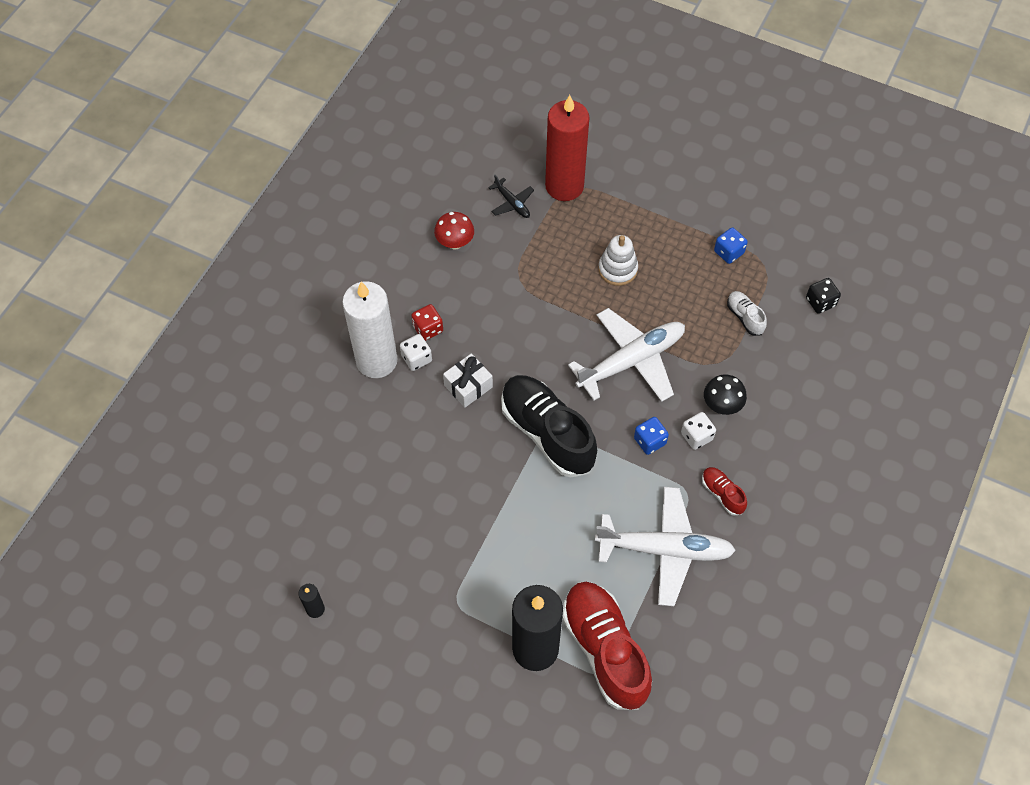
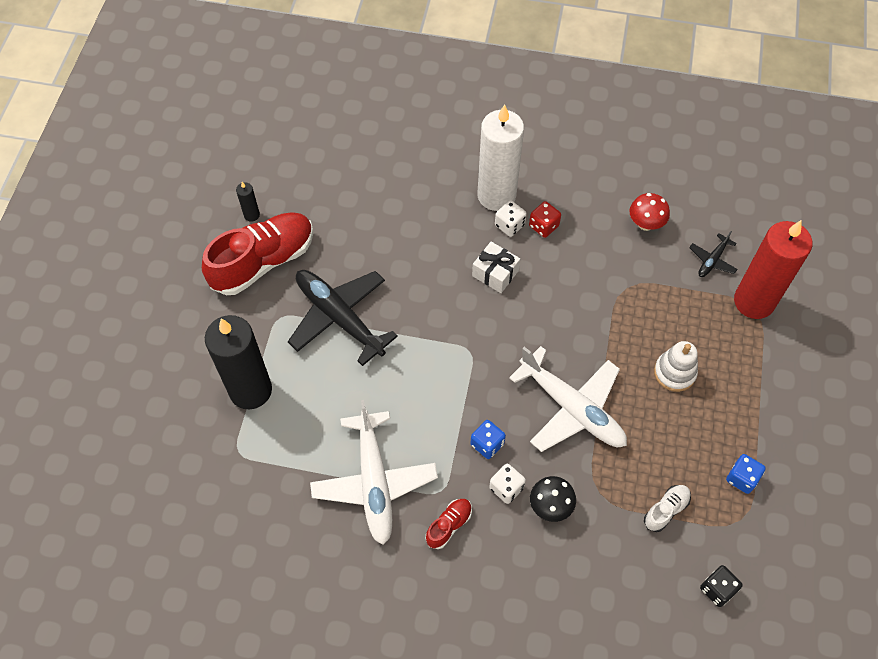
camera: 75 degrees right, 0 degrees up
(475, 543) = (340, 318): none -> black plane
(547, 433) = (467, 350): black shoe -> none
(605, 649) = (261, 449): red shoe -> red shoe (263, 262)

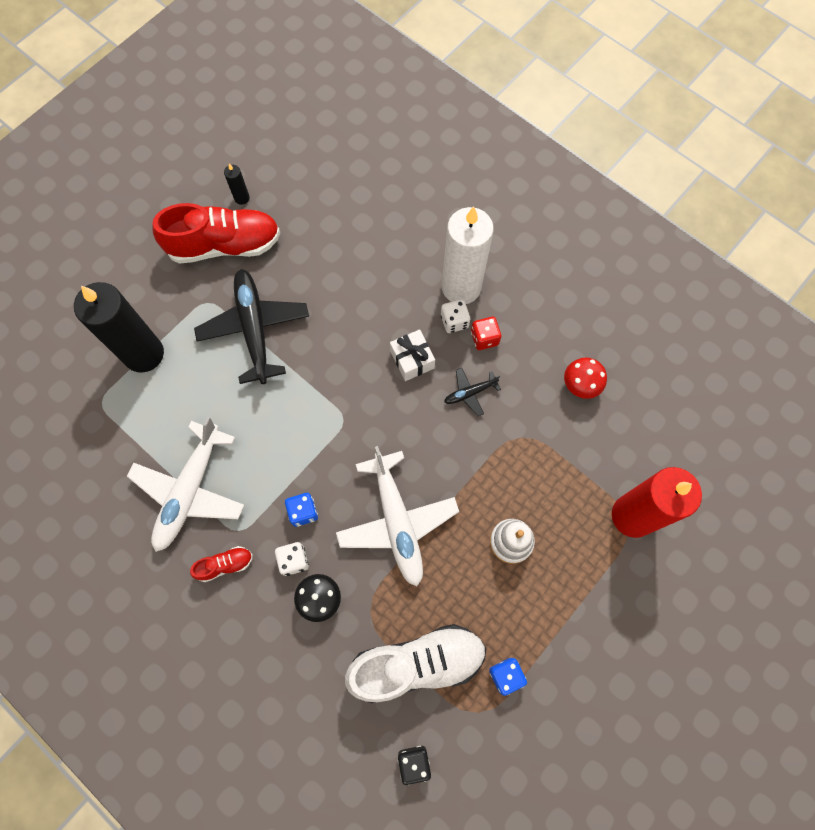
camera: 30 degrees right, 10 degrees up
(666, 510) = (417, 663): white shoe -> white shoe, size x2.23
(712, 260) = (620, 454): black plane -> black plane (470, 393)

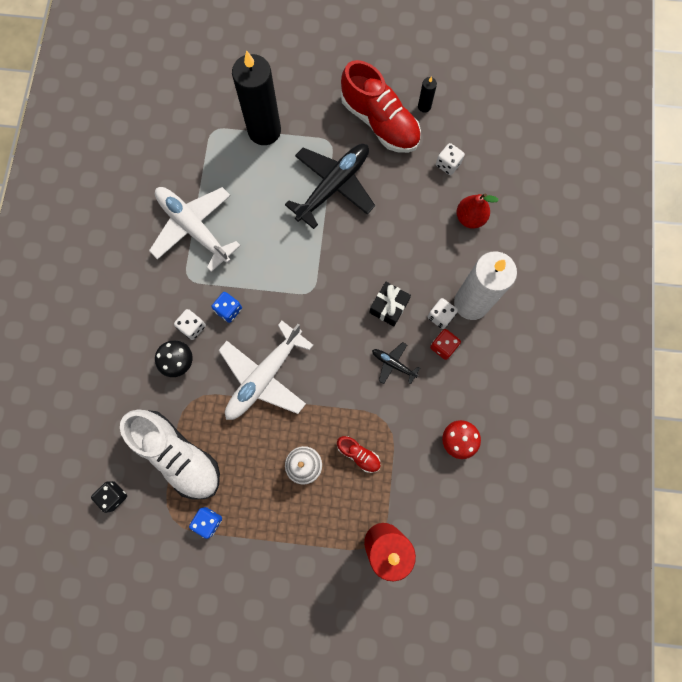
camera: 55 degrees right, 5 degrees up
(190, 490) = (194, 228): white plane -> white plane turned 60 degrees clockwise
(225, 565) = (161, 286): red shoe -> red shoe (358, 454)
(314, 217) = (448, 164): none -> white dice
(380, 233) = (470, 218): none -> red pear
(412, 360) = (389, 307): white gift -> black gift

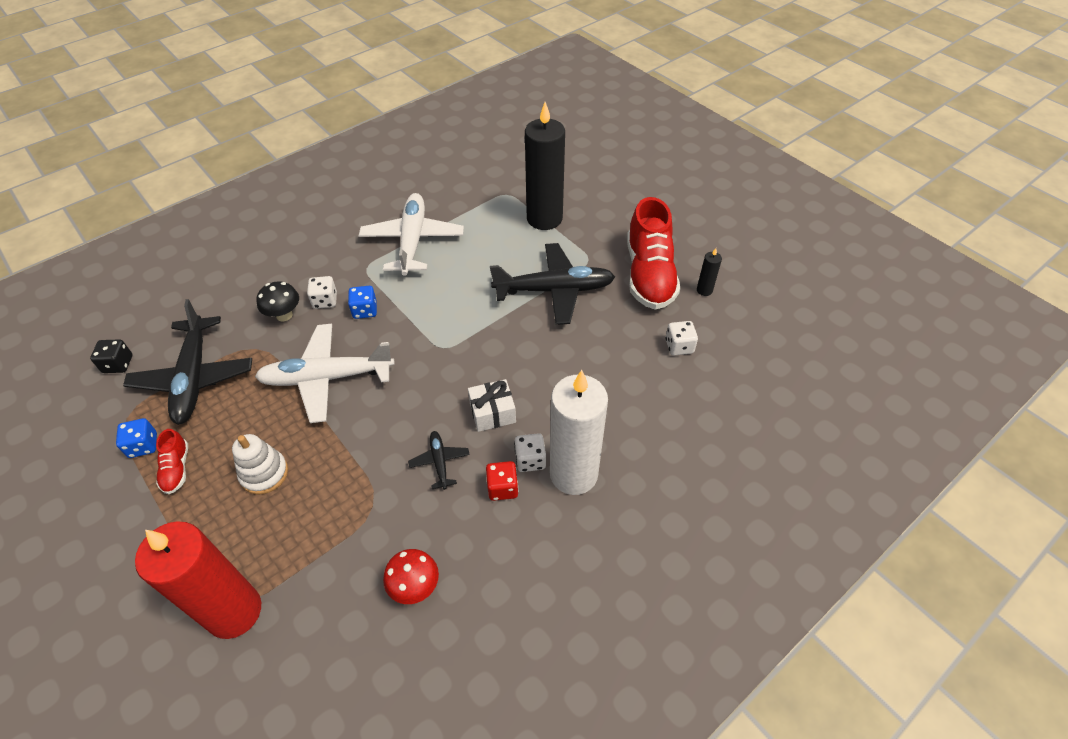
camera: 45 degrees right, 25 degrees down
(178, 455) = (194, 377): white shoe -> black plane
(358, 454) = (316, 509): red shoe -> red shoe (176, 469)
(389, 307) = (492, 413): black gift -> white gift
(470, 218) = (653, 403): red pear -> none

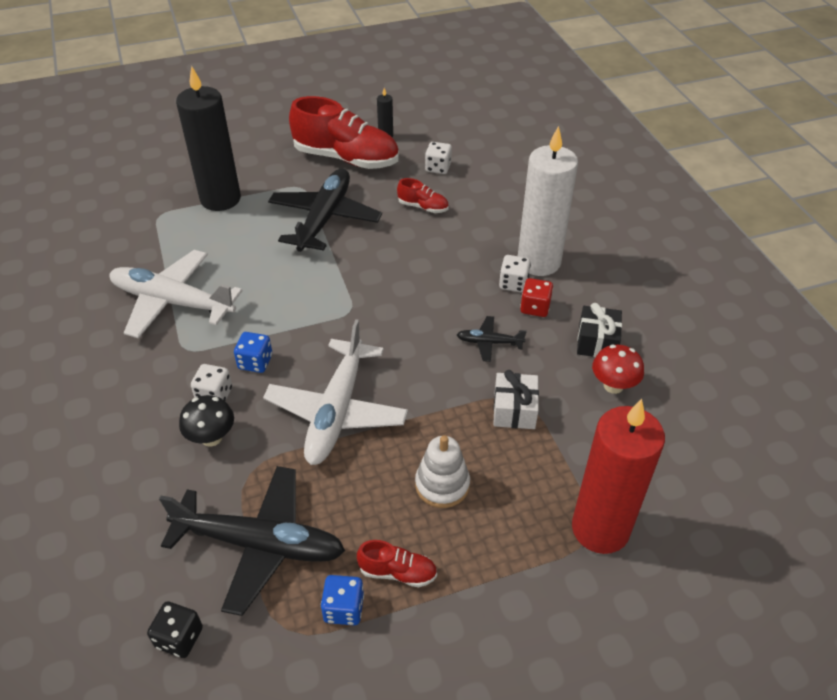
camera: 70 degrees left, 5 degrees down
(473, 557) = (597, 342): none -> black gift
(492, 413) = (450, 295): white gift -> white gift (514, 410)
(609, 354) = (423, 207): none -> red shoe

